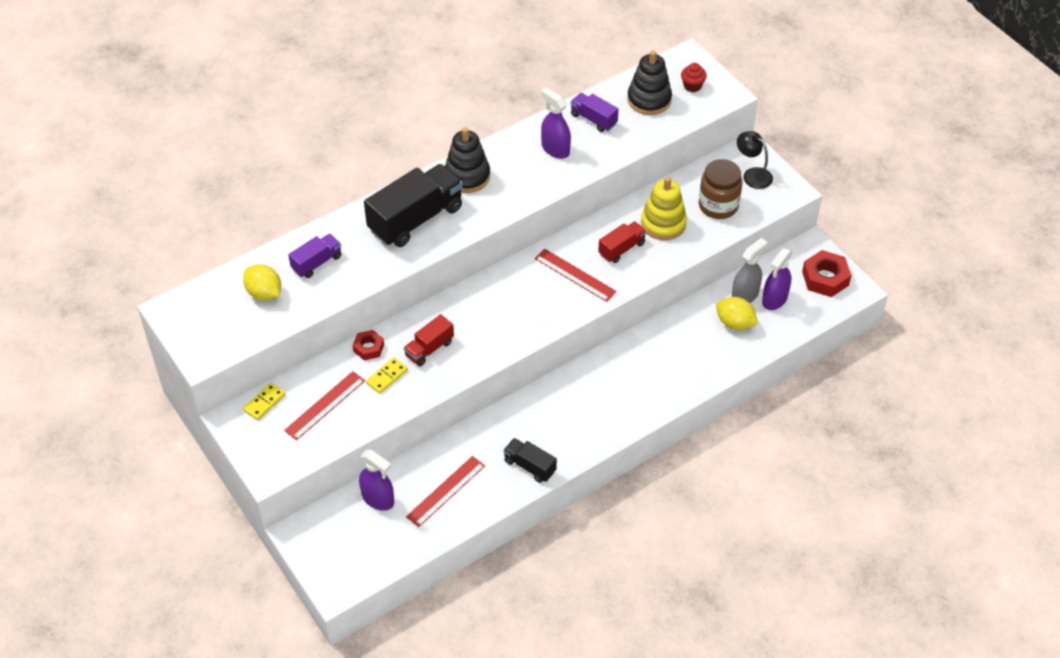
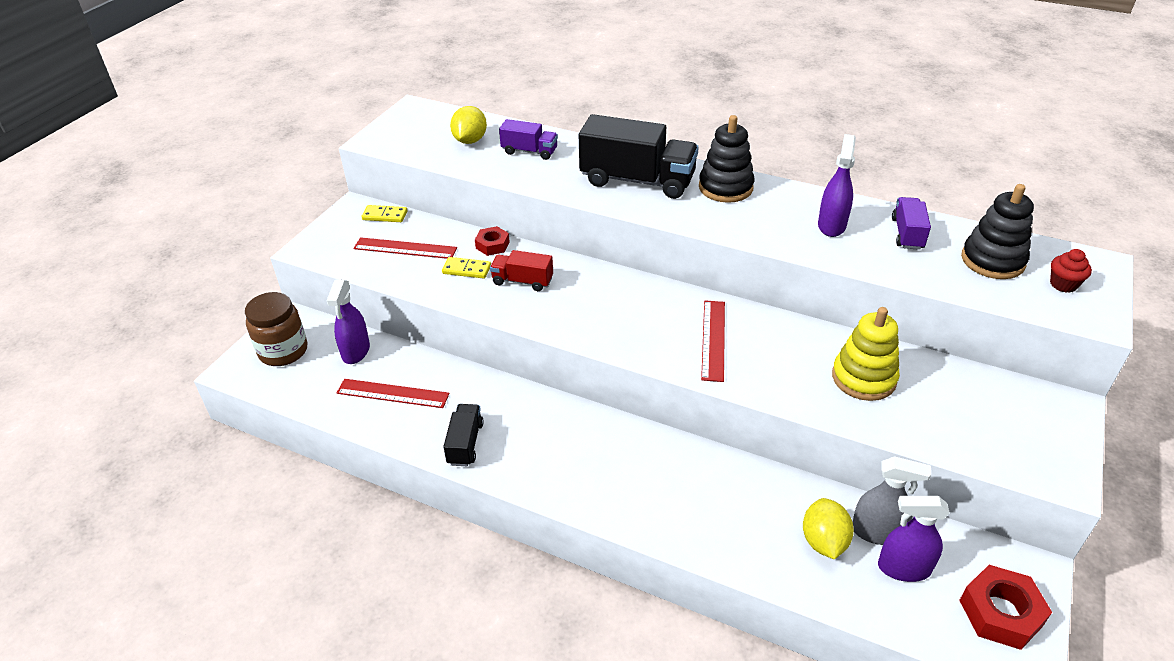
camera: 60 degrees right, 10 degrees down
(621, 249) = (788, 360): red truck -> none
(718, 205) = (948, 415): brown jar -> brown jar (283, 351)
(752, 174) = (1037, 426): black lamp -> none

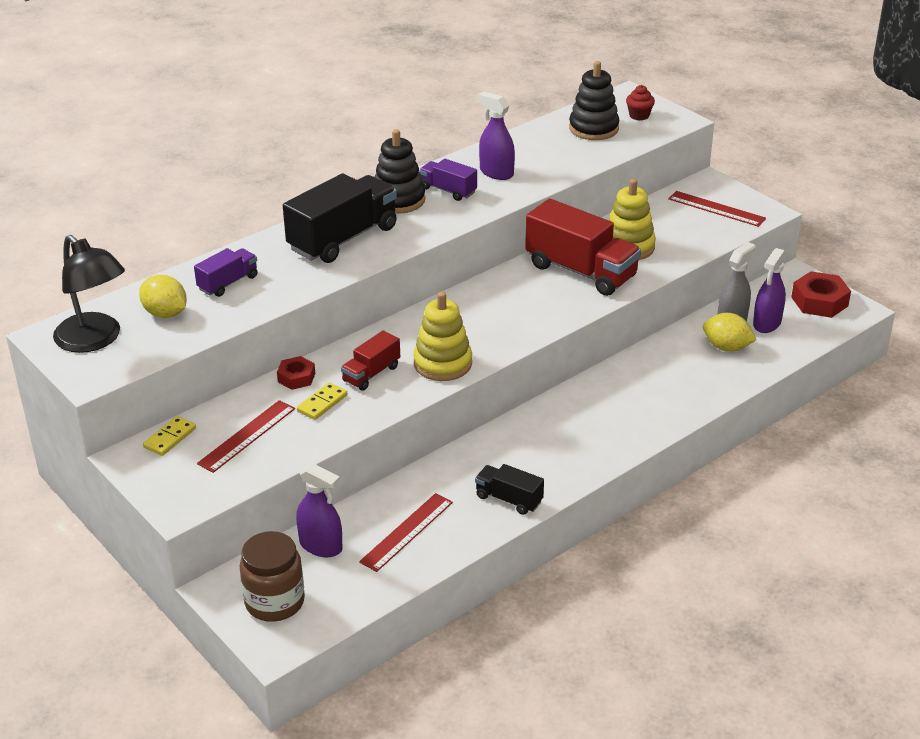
camera: 65 degrees left, 5 degrees down
(419, 126) = (95, 340): none -> black lamp
(563, 316) = (443, 363): none -> yellow stacking toy
(713, 339) = (535, 296): red ruler -> red ruler (716, 208)
(785, 357) = (581, 271): none -> red truck
(907, 234) = (535, 147): purple truck -> purple truck (448, 190)

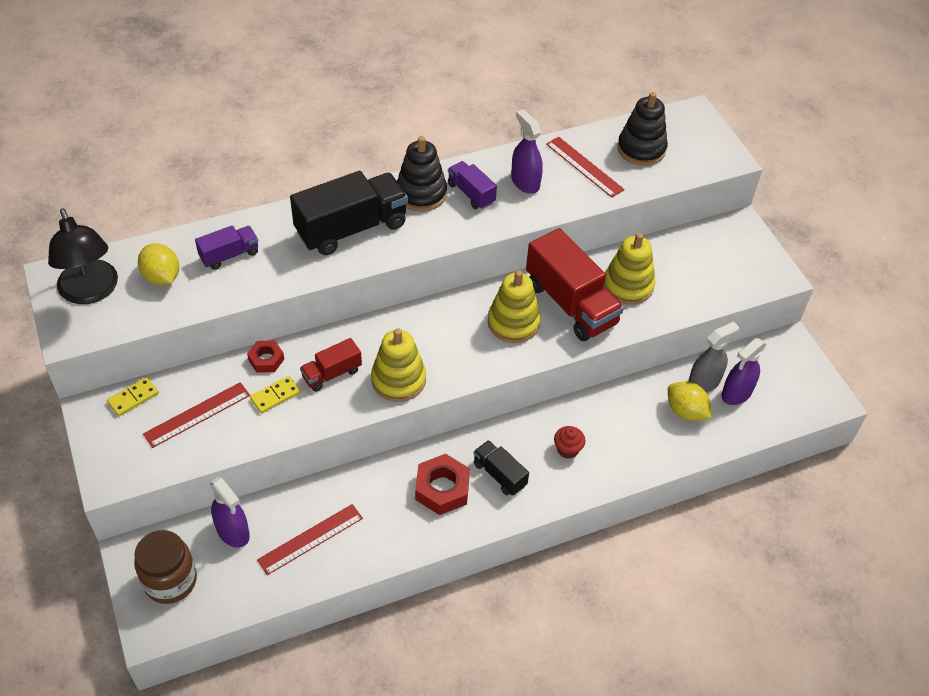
camera: 15 degrees right, 15 degrees up
(509, 499) = (412, 529): black truck -> black truck (499, 474)
(533, 297) = (513, 323): none -> yellow stacking toy
(639, 116) = (692, 143): red cupcake -> red cupcake (567, 449)
(716, 208) = (733, 260): red ruler -> red ruler (584, 166)
(819, 301) = (799, 381): red nut -> red nut (442, 489)

